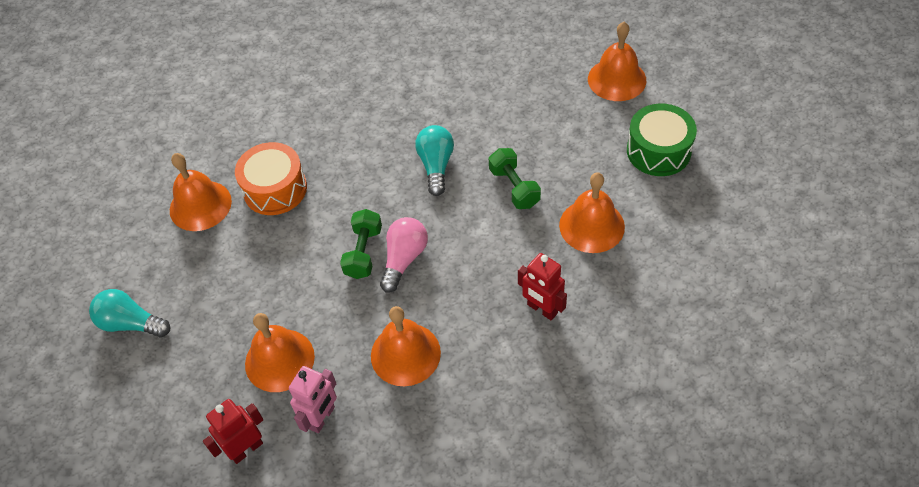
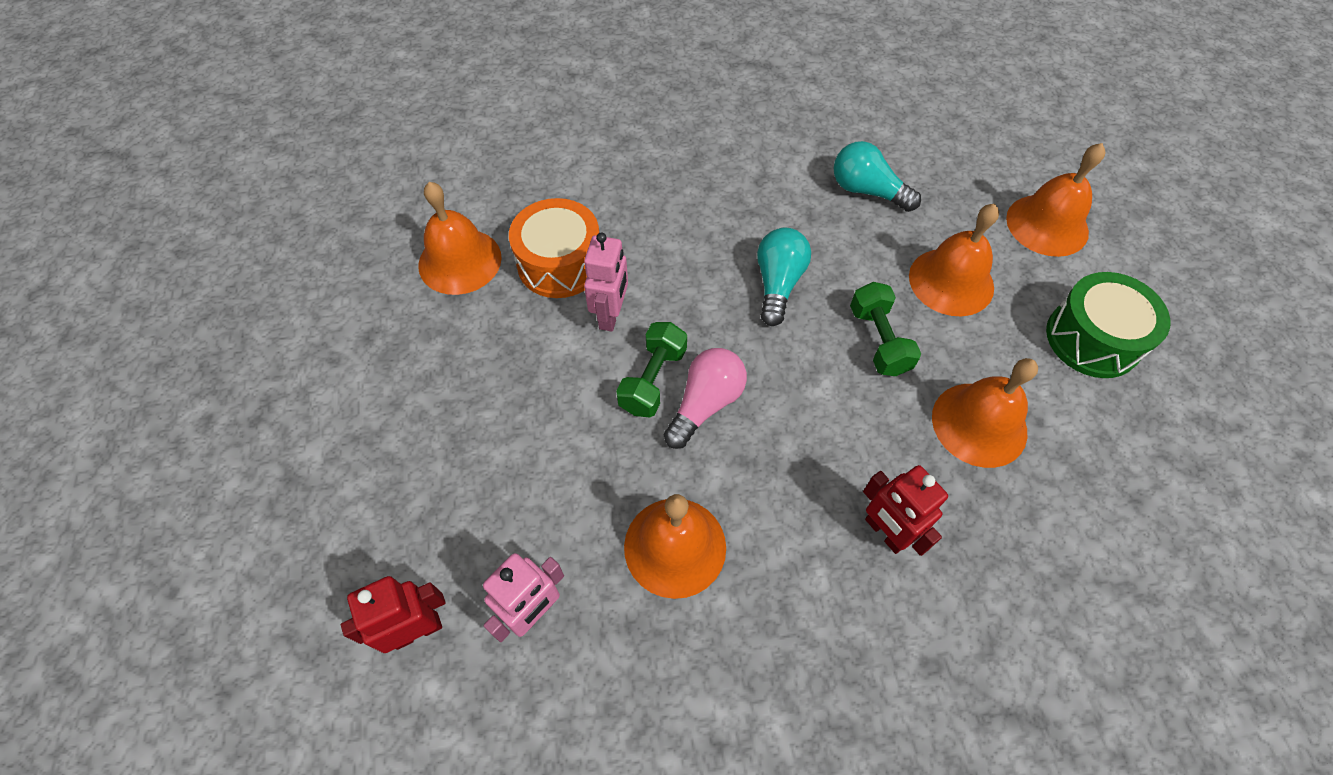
camera: 10 degrees right, 5 degrees up
(131, 323) = (323, 398): turquoise light bulb -> turquoise light bulb (867, 191)
(279, 360) = (500, 506): orange bell -> orange bell (951, 281)
(322, 216) = (611, 315): none -> pink robot

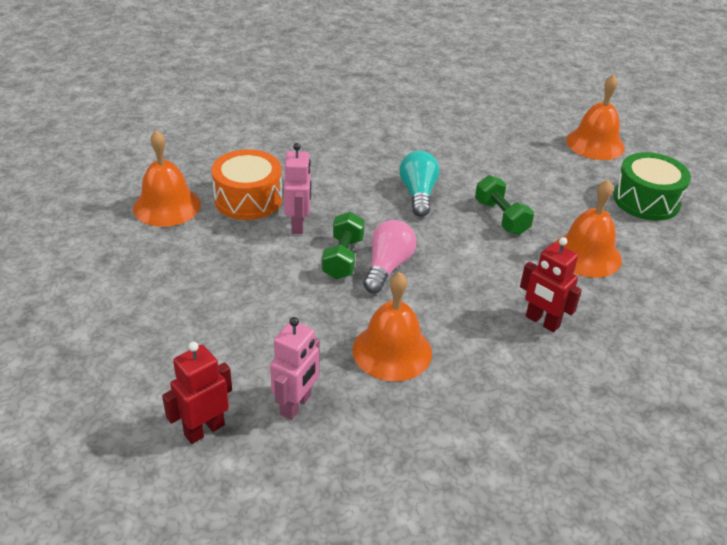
camera: 15 degrees left, 20 degrees down
(867, 191) = (465, 137): turquoise light bulb -> none
(951, 281) = (540, 180): orange bell -> none

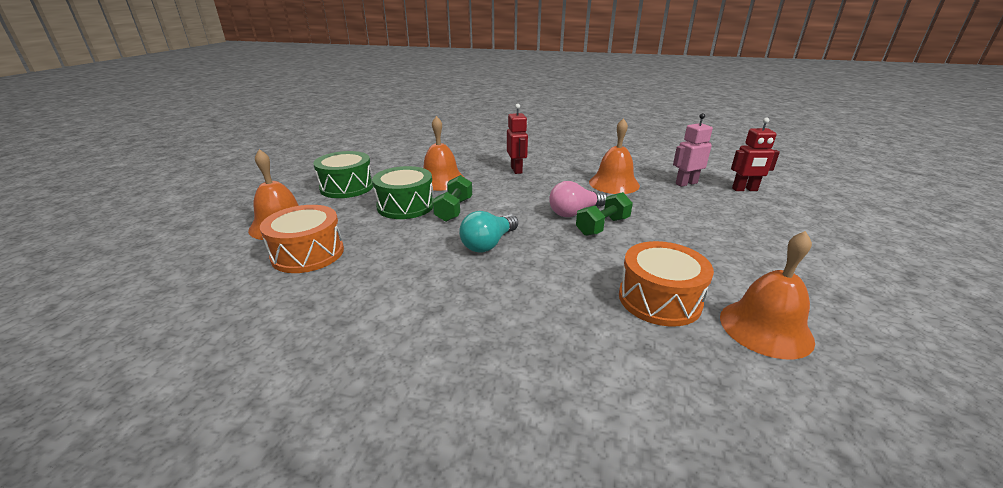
camera: 140 degrees left, 10 degrees down
(298, 225) = (621, 258): pink robot -> none
(525, 134) = (308, 253): none -> orange drum
(549, 203) = (405, 206): none -> green drum

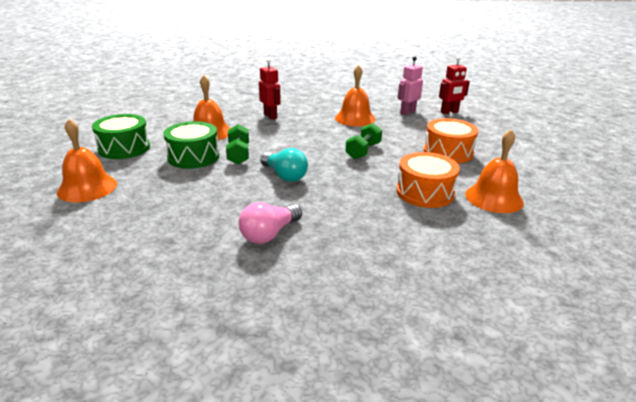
camera: 20 degrees left, 0 degrees up
(308, 253) = (134, 206): orange drum -> orange drum (448, 152)
(488, 244) = (284, 176): turquoise light bulb -> turquoise light bulb turned 60 degrees counterclockwise
(575, 212) = (337, 144): pink light bulb -> pink light bulb (269, 234)

